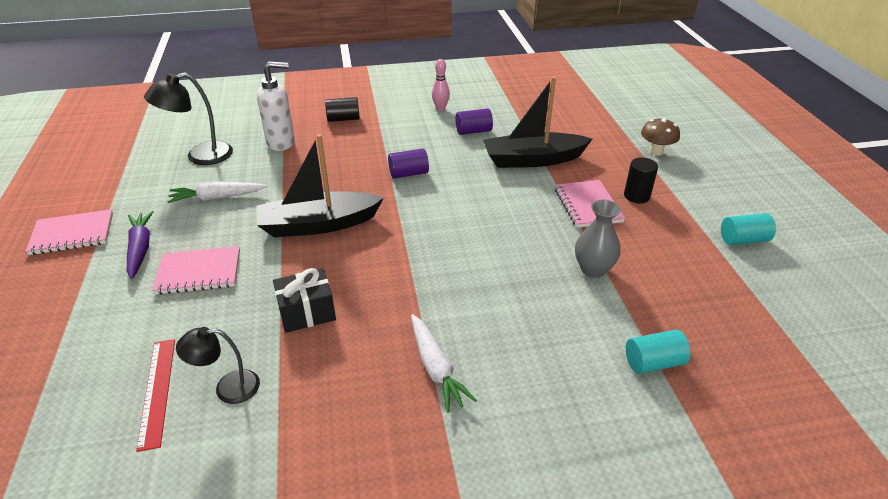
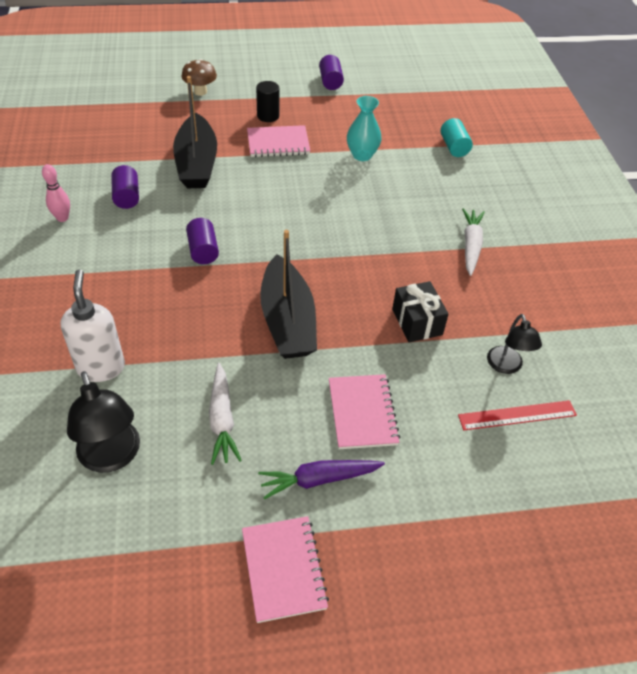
camera: 90 degrees left, 10 degrees up
(343, 119) = (56, 307): black cylinder -> none
(436, 368) = (471, 245): white carrot -> white carrot turned 60 degrees counterclockwise
(593, 269) = (362, 155): grey vase -> turquoise vase
(743, 240) = (330, 81): turquoise cylinder -> purple cylinder

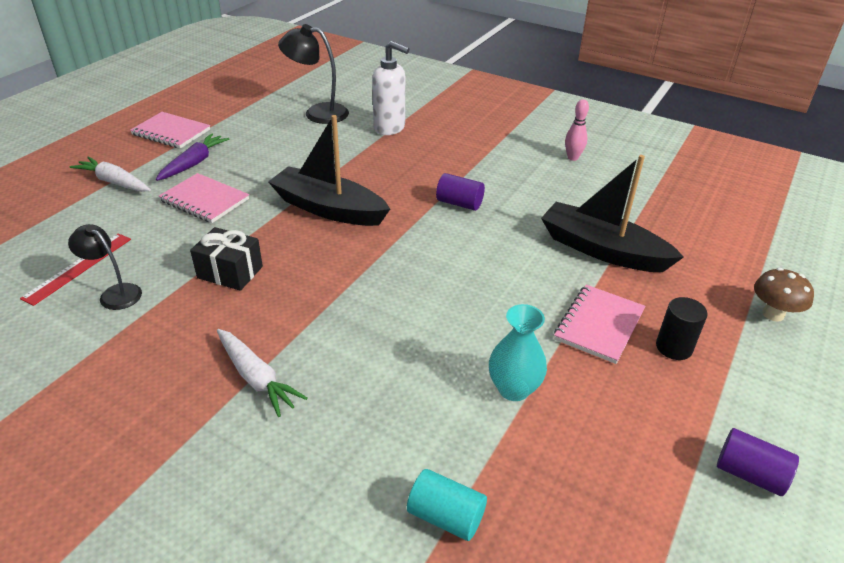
camera: 130 degrees right, 10 degrees down
(127, 197) = (577, 193): purple cylinder -> none
(222, 419) = (287, 150): white carrot -> white carrot (114, 182)

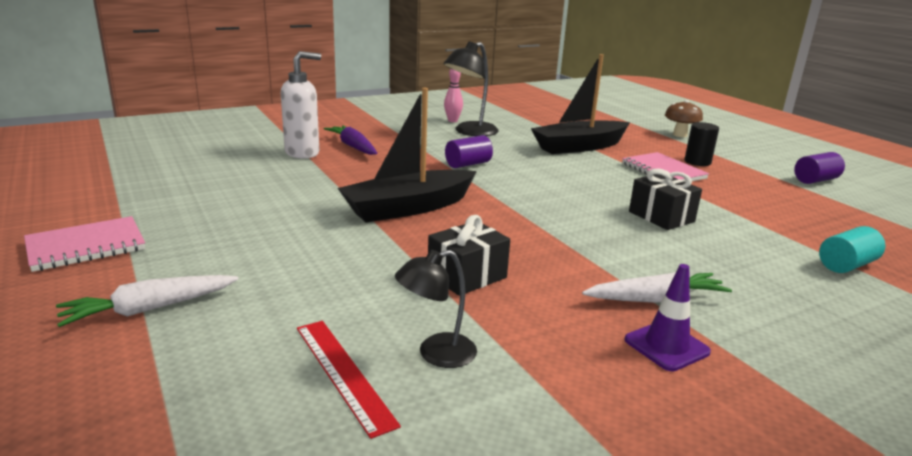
camera: 60 degrees left, 15 degrees down
(180, 397) = (666, 346): none -> purple traffic cone
(194, 163) = (198, 249): purple carrot -> purple carrot (353, 147)
(205, 200) = (299, 260): pink notebook -> none
(317, 113) = (210, 169): black lamp -> black lamp (470, 132)
(450, 348) = (661, 216): none -> black gift
(513, 389) = (718, 211): turquoise vase -> none

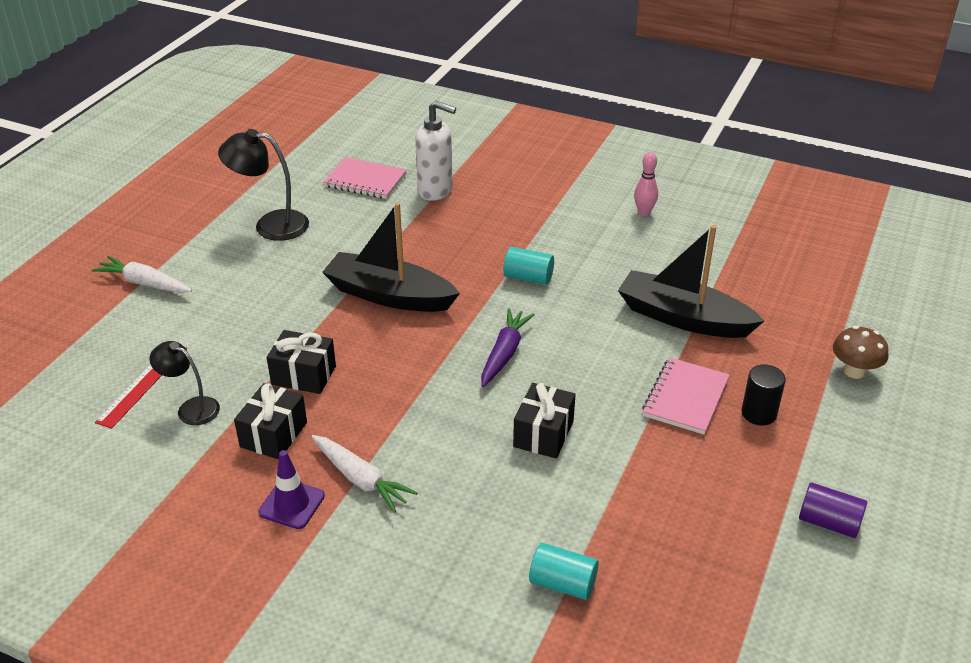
camera: 55 degrees right, 15 degrees up
(86, 246) = (187, 216): pink notebook -> pink notebook (365, 180)
(353, 147) = (485, 203): purple carrot -> purple carrot (504, 353)
(468, 164) = (528, 277): purple cylinder -> turquoise cylinder
(470, 132) = (623, 238): black lamp -> black lamp (270, 225)
(542, 320) = (273, 435): none -> black gift

